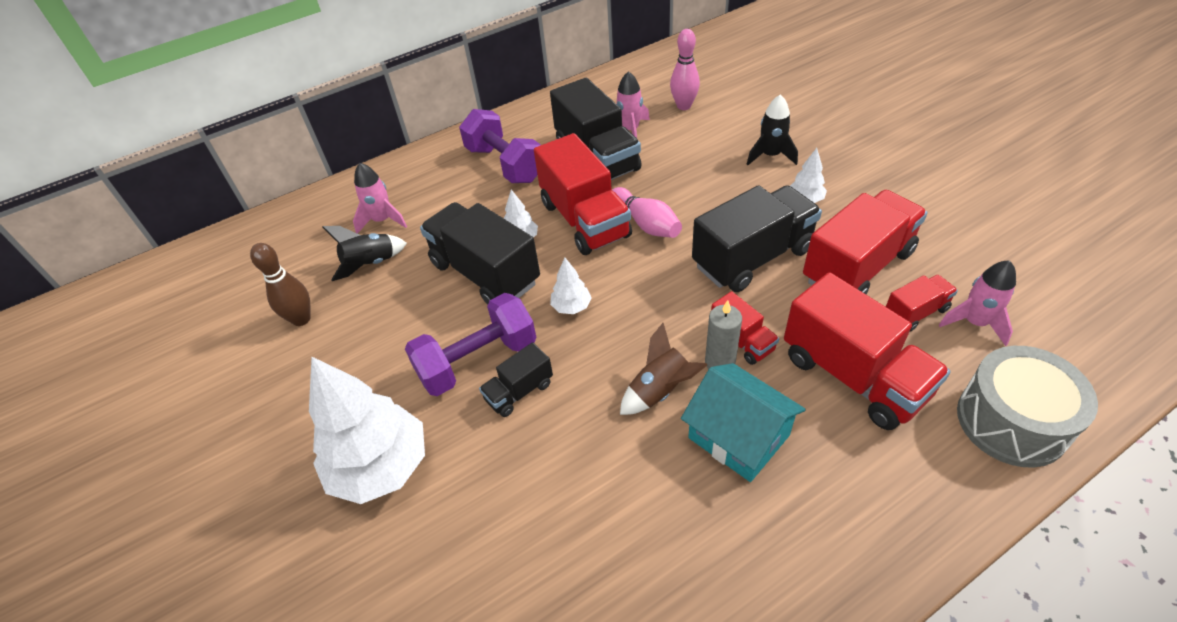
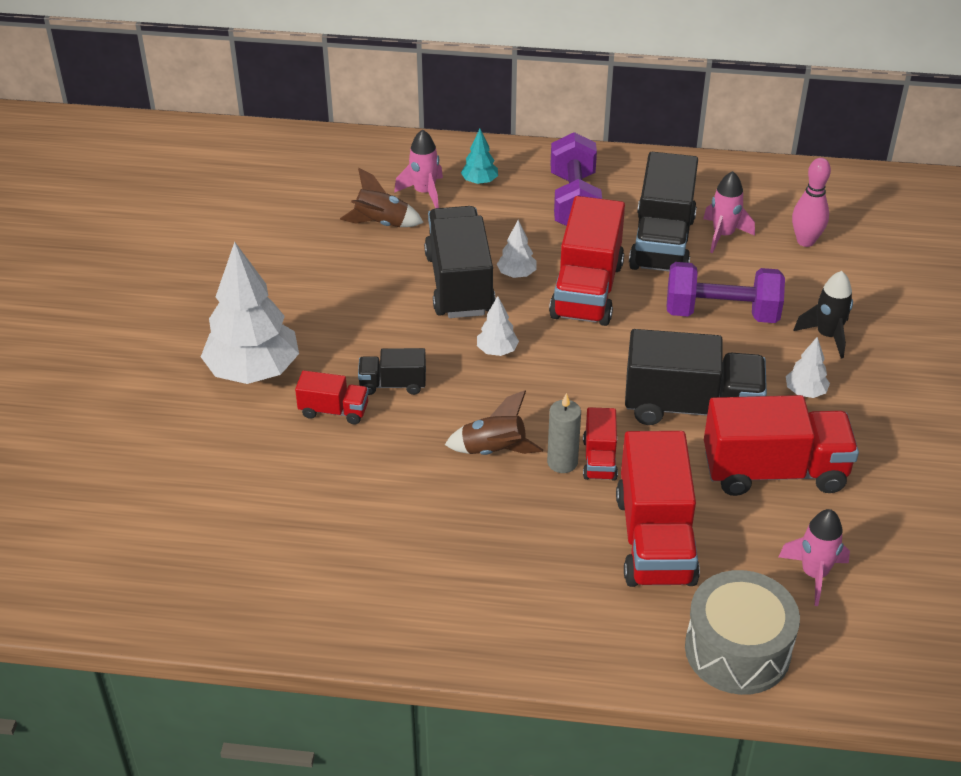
camera: 35 degrees right, 5 degrees down
(301, 319) = (293, 236): brown bowling pin -> none
(371, 264) = (381, 223): black rocket -> brown rocket
(418, 189) = (479, 182): none -> turquoise tree
(477, 361) = (386, 345): purple dumbbell -> purple dumbbell (721, 313)
(646, 223) = (635, 325): pink bowling pin -> none
(738, 436) = (513, 516): turquoise house -> none
(915, 312) = (773, 534): red truck -> red truck (334, 410)

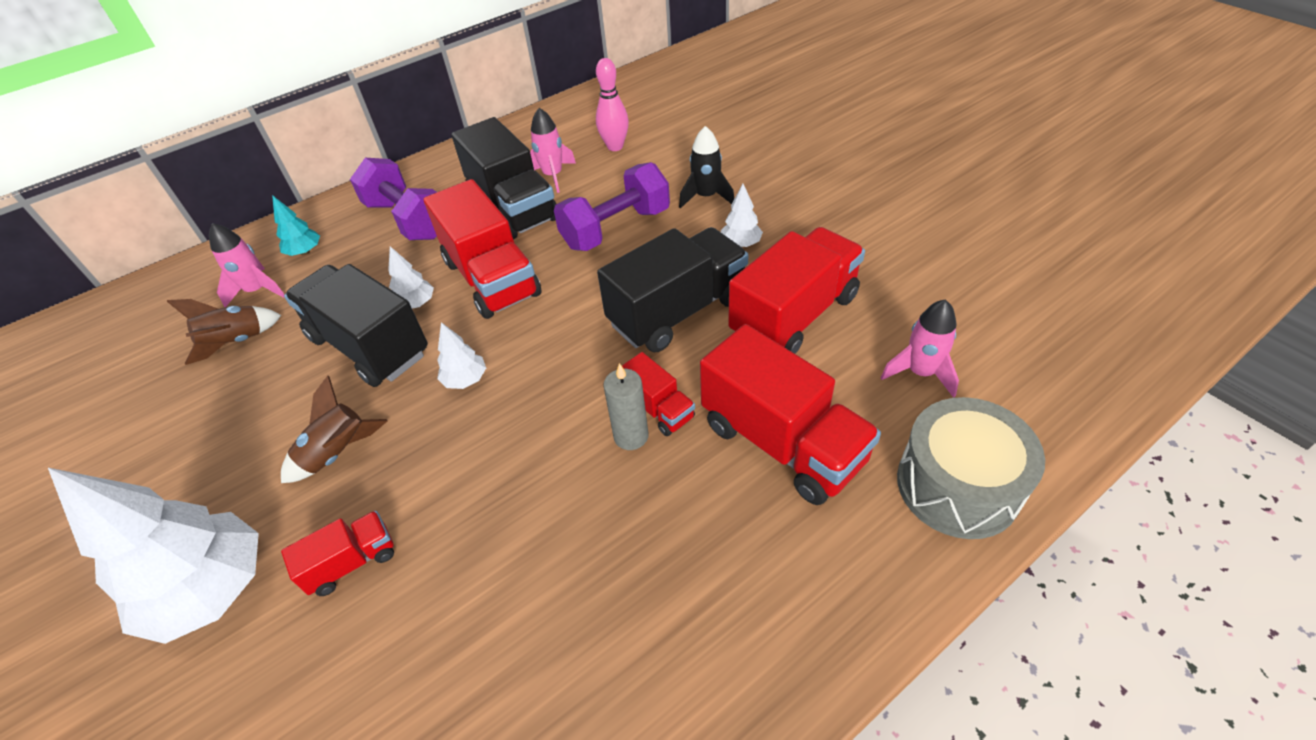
camera: 40 degrees left, 5 degrees up
(393, 384) = (392, 485): black truck -> none
(494, 450) = (559, 474): brown rocket -> brown rocket (338, 453)

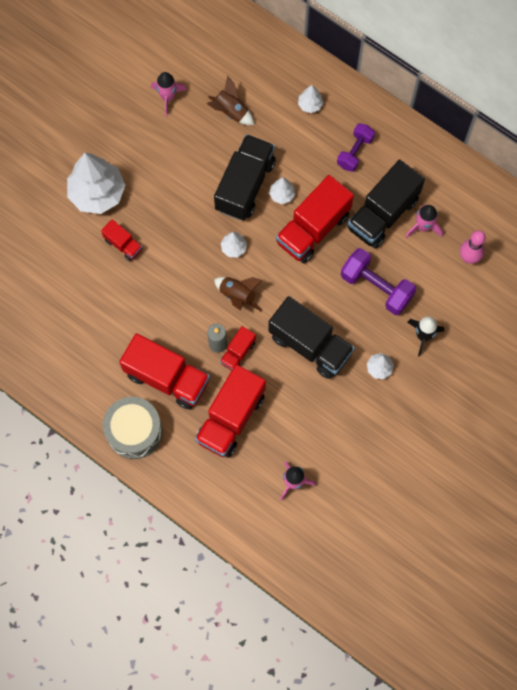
camera: 70 degrees right, 25 degrees up
(257, 290) = (271, 97): pink rocket -> pink rocket (168, 97)
(305, 252) = (310, 105): turquoise tree -> white tree
(338, 453) = (175, 207): brown rocket -> brown rocket (237, 295)
(408, 219) = (355, 152): purple dumbbell -> purple dumbbell, size x0.66
(794, 315) = (322, 410): red truck -> red truck (167, 378)
(957, 485) = (224, 502): grey drum -> grey drum (134, 431)

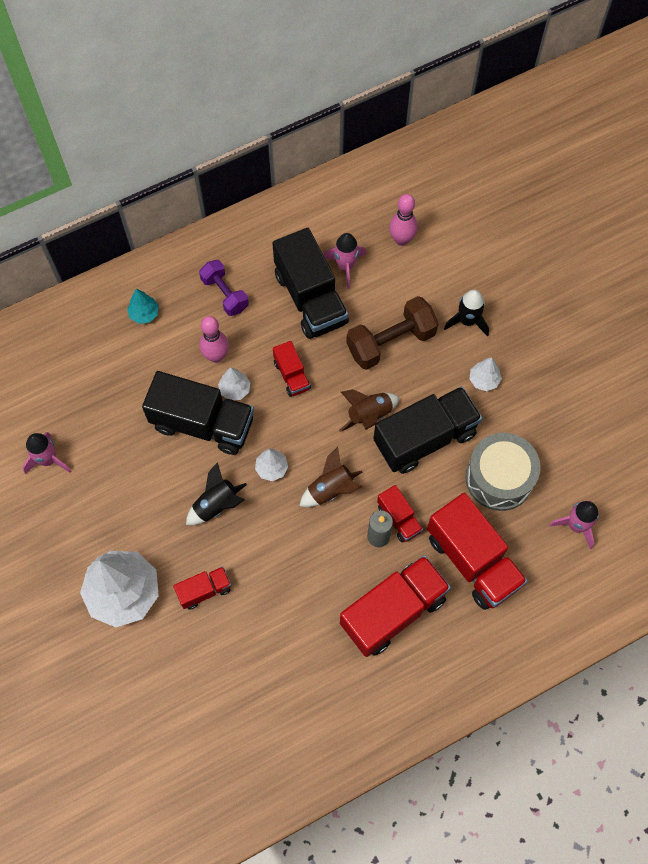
camera: 65 degrees left, 5 degrees down
(134, 431) = (441, 678): grey drum -> grey drum (499, 478)
(188, 223) = (216, 505): none -> black rocket
(231, 111) = (105, 399): brown rocket -> brown rocket (369, 415)
(245, 185) = (203, 423): black truck -> black truck turned 150 degrees clockwise
(302, 169) = (216, 356): none -> pink bowling pin
(310, 105) = (144, 314): white tree -> turquoise tree
(313, 229) = (292, 375): red truck -> red truck, size x0.50
(376, 287) = (391, 342): purple dumbbell -> brown dumbbell

